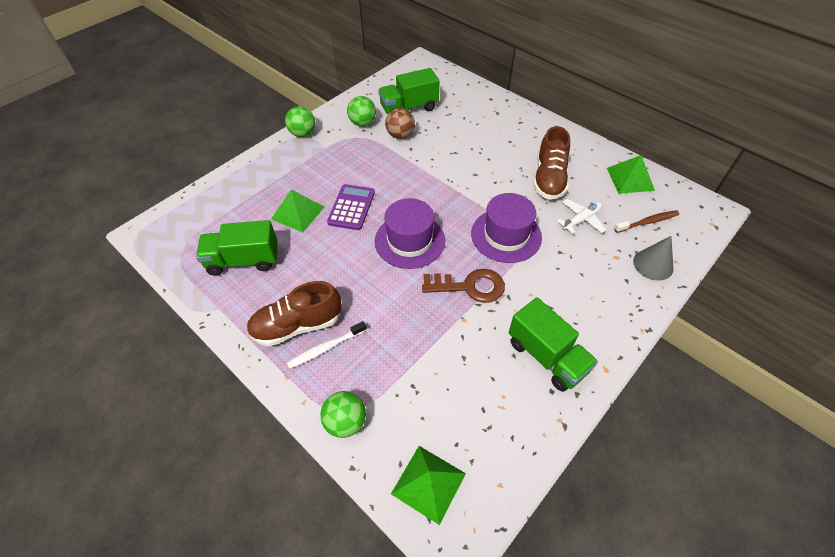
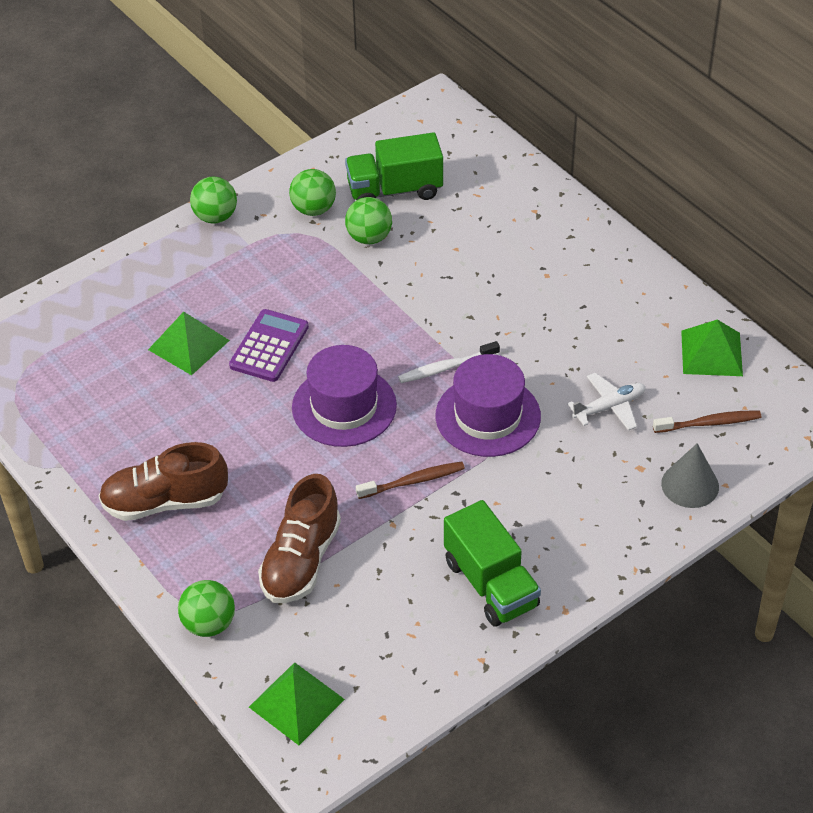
camera: 10 degrees right, 5 degrees down
(243, 260) = (102, 405): green truck -> none
(326, 348) = (198, 535): white toothbrush -> white toothbrush (446, 367)
(400, 135) = (369, 237): brown ball -> green ball
(469, 286) = (413, 481): brown key -> brown toothbrush
(549, 179) = (583, 338): brown shoe -> brown shoe (301, 560)

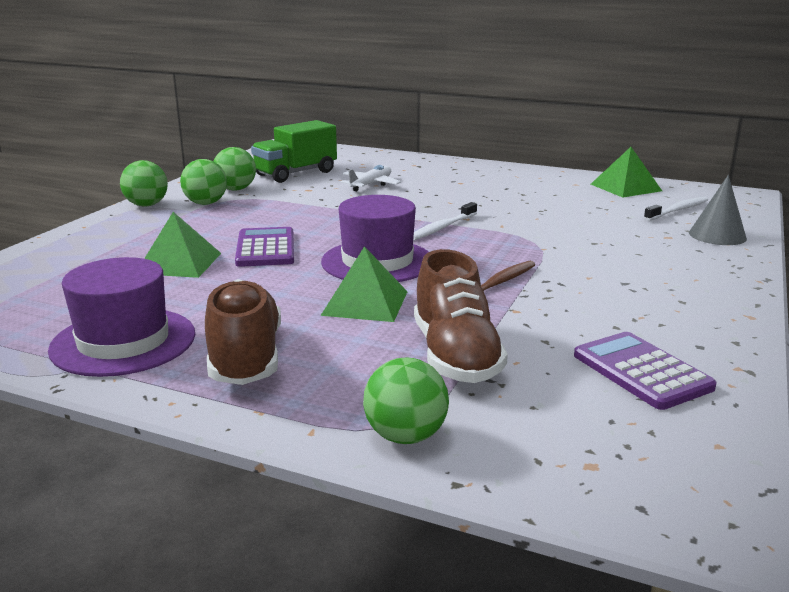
camera: 30 degrees left, 25 degrees down
(165, 502) = (245, 358): brown shoe -> brown shoe turned 120 degrees clockwise
(296, 703) = (604, 469): green pyramid -> green pyramid (365, 303)
(369, 237) = (298, 191): green ball -> green ball (206, 203)
(410, 633) = (641, 371): none -> purple calculator
(488, 416) = (511, 240): purple hat -> purple hat (123, 342)
(491, 584) = (662, 319): green truck -> none
(609, 407) = (597, 218): white plane -> white plane (371, 184)
(709, 423) = (677, 210): brown toothbrush -> white toothbrush

